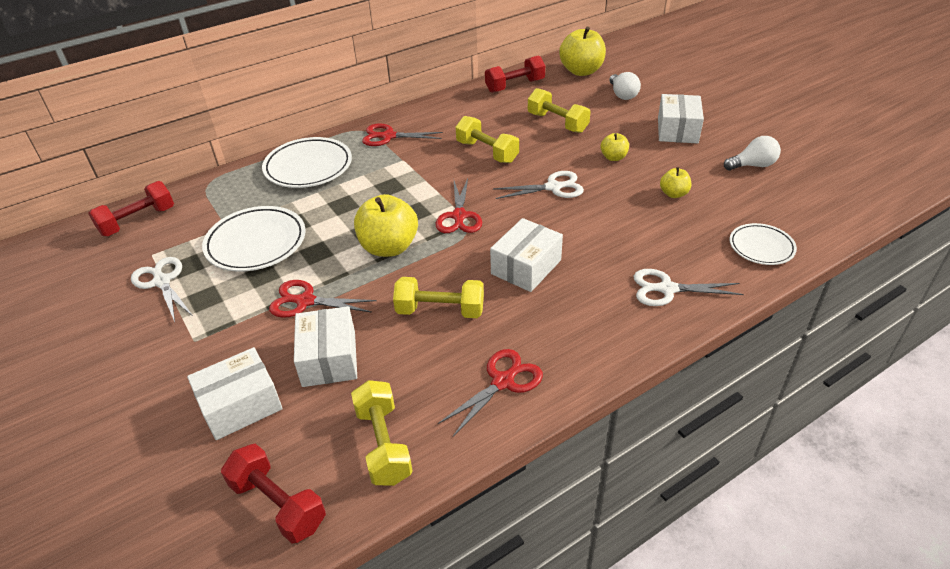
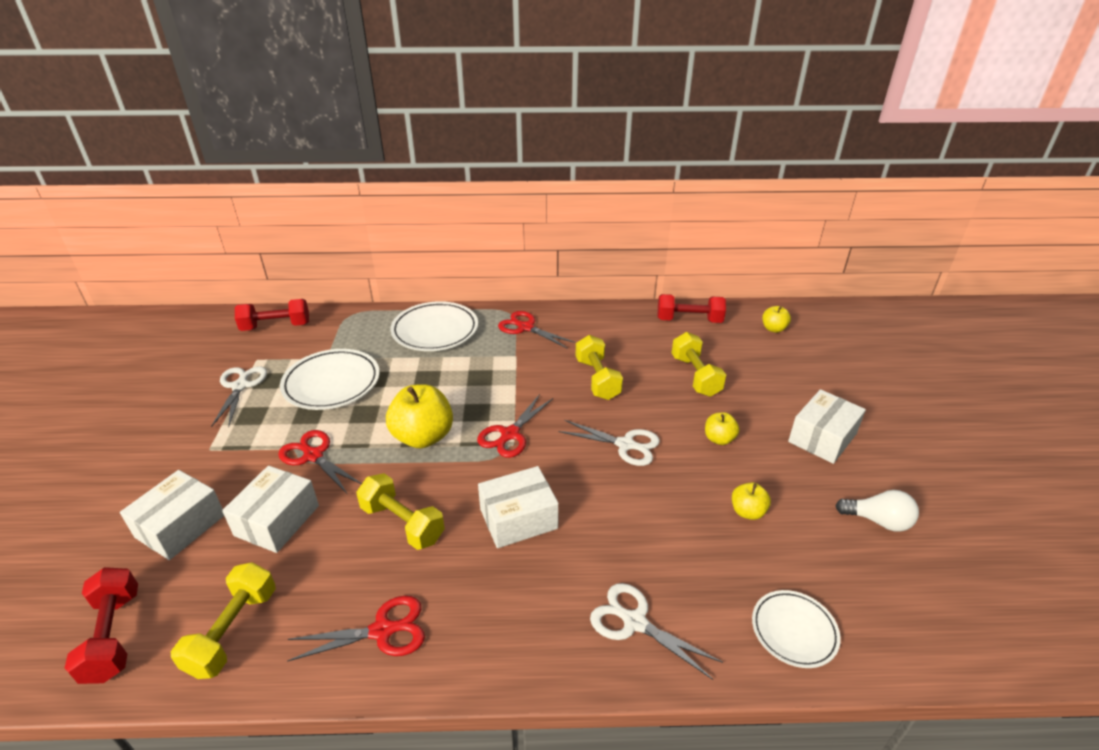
camera: 30 degrees right, 5 degrees down
(240, 405) = (180, 526): white box -> white box turned 60 degrees counterclockwise
(581, 71) = (773, 329): yellow apple -> yellow apple, size x0.52
(622, 95) = (795, 372): white light bulb -> none

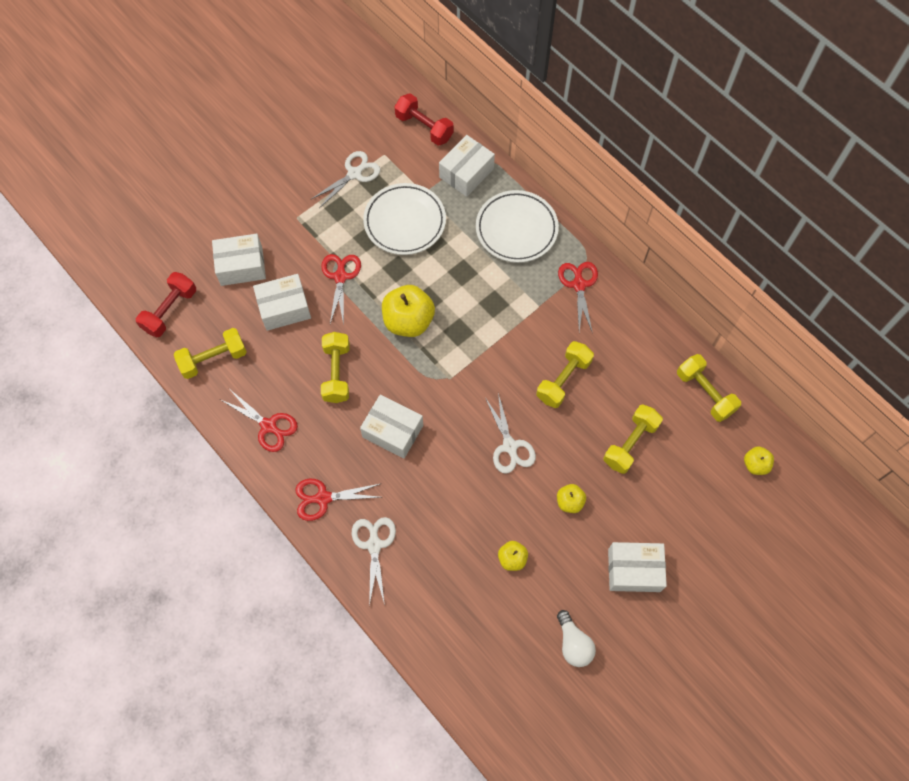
camera: 50 degrees right, 30 degrees up
(349, 328) = (466, 173): none -> white box
(509, 435) = (456, 369): red scissors -> red scissors (323, 498)
(689, 320) = (704, 393): red dumbbell -> yellow dumbbell
(794, 631) = (437, 632): white plate -> none

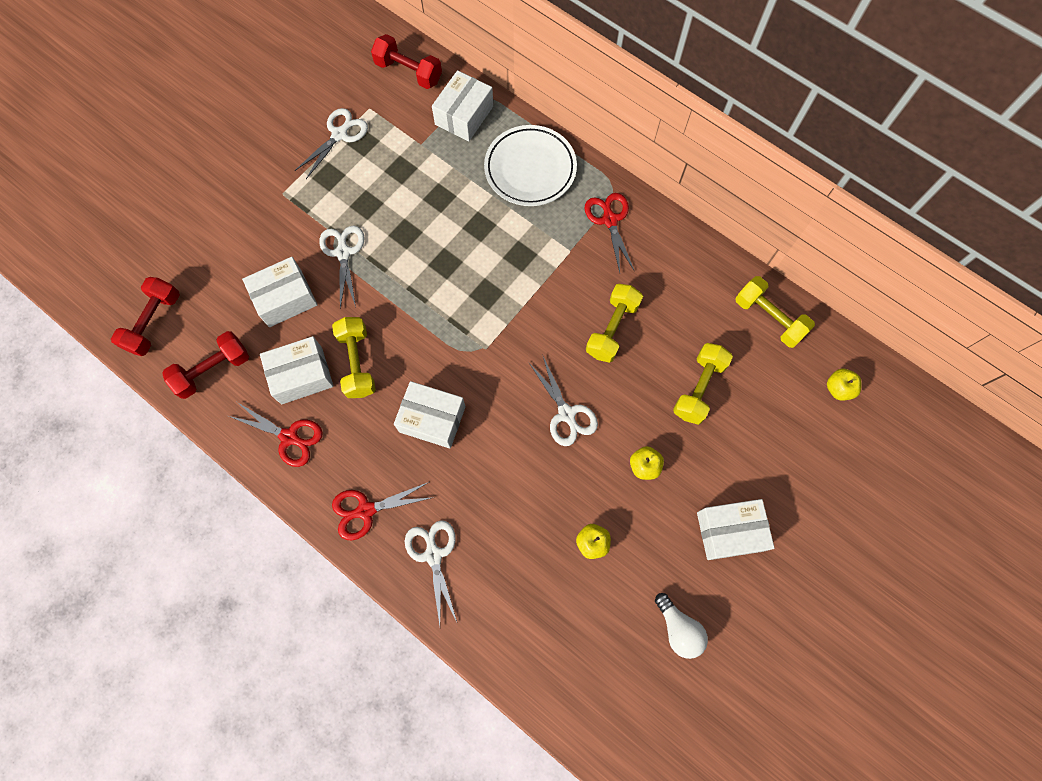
camera: 10 degrees left, 5 degrees up
(213, 359) = (213, 370): yellow dumbbell -> red dumbbell
(241, 266) = (228, 258): white box -> white box (301, 375)
(340, 276) = (343, 252): red scissors -> white scissors
(405, 222) = (405, 180): white plate -> none
(408, 321) = (428, 291): yellow apple -> none

